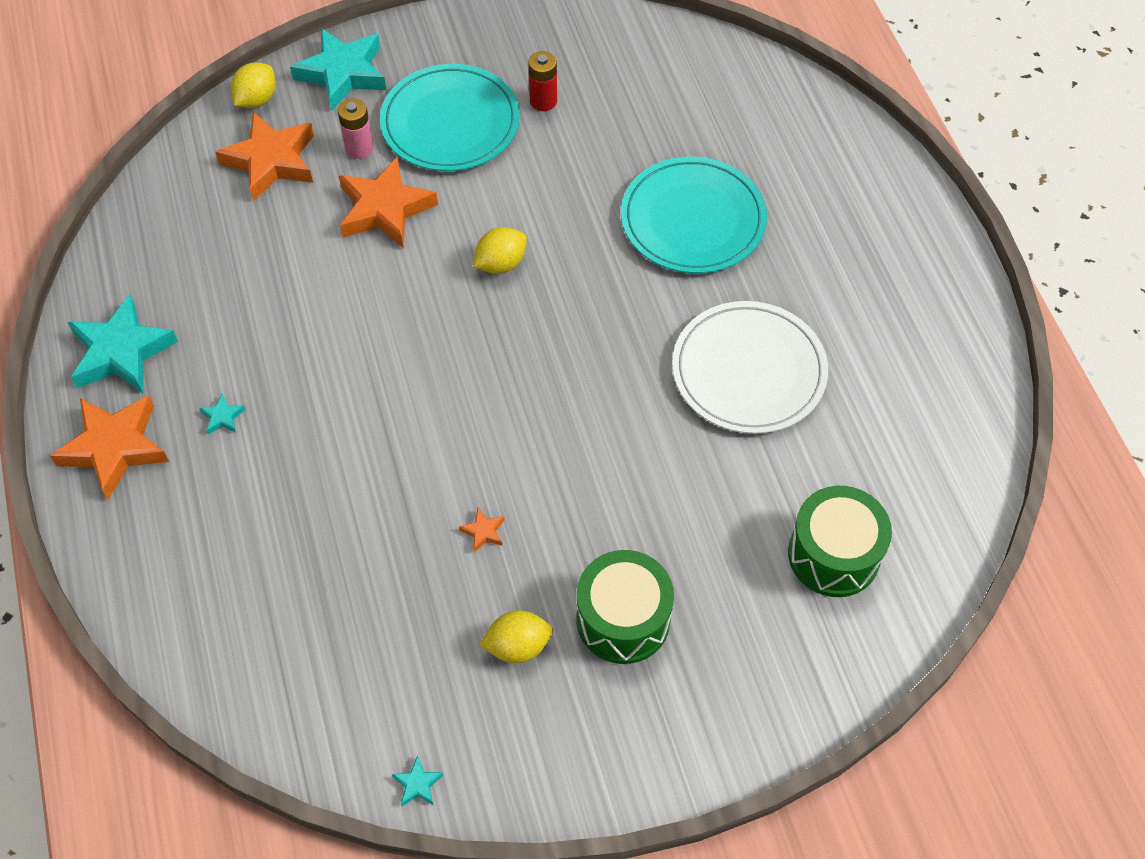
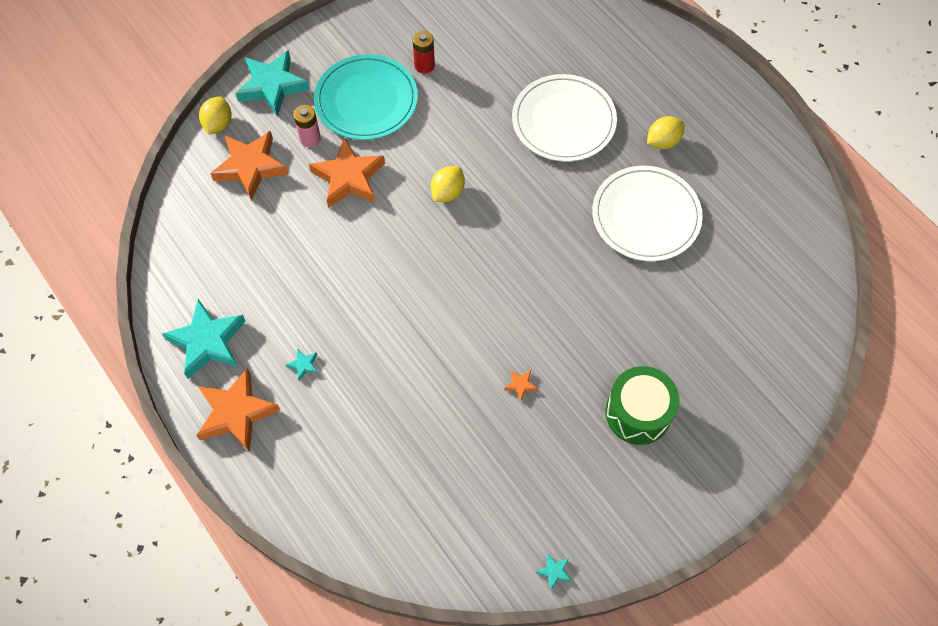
camera: 20 degrees left, 5 degrees up
(518, 646) = (578, 455): yellow lemon -> yellow lemon (663, 142)
(693, 219) = (563, 121): turquoise plate -> white plate
(833, 555) = (752, 323): green drum -> none

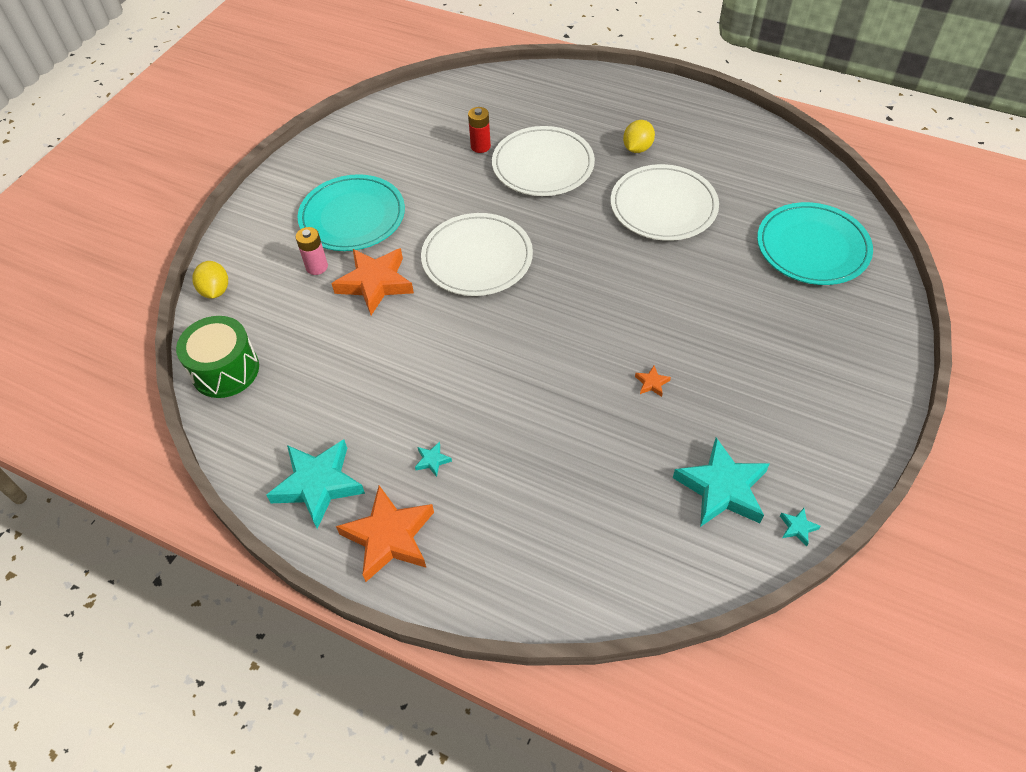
camera: 25 degrees left, 10 degrees down
(250, 167) = (271, 313): orange star -> none
(272, 86) = (253, 239): turquoise star -> turquoise star (722, 488)
(424, 65) = (390, 170): red battery -> red battery (480, 146)
(447, 192) = (477, 258): yellow lemon -> white plate
(638, 413) = (770, 358): green drum -> green drum (225, 370)
(755, 323) = (812, 247): none -> turquoise plate

